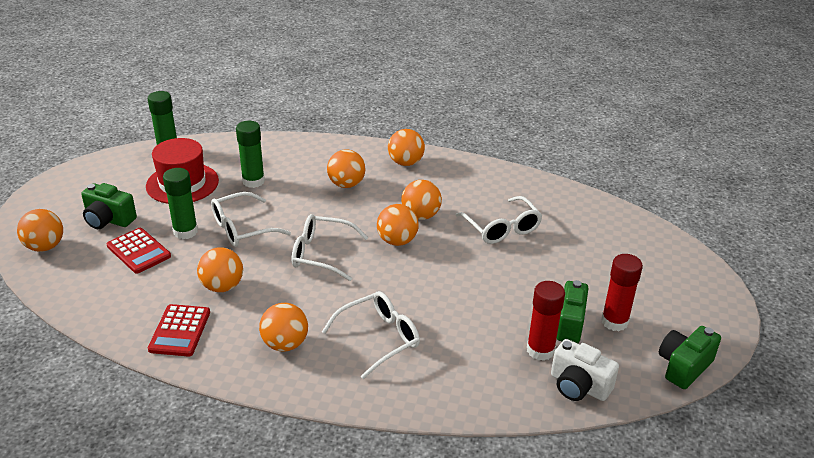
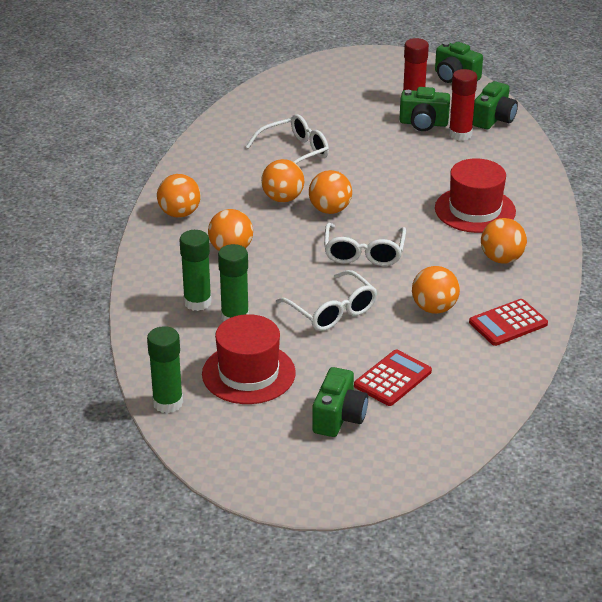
camera: 95 degrees left, 0 degrees up
(45, 246) = (404, 457): orange ball -> none
(180, 331) = (508, 323): red calculator -> red calculator turned 150 degrees clockwise
(185, 232) = (348, 351): green glue stick -> green glue stick (197, 302)
(379, 338) = (475, 210): white glasses -> red hat
(578, 386) = (493, 119): white camera -> green camera

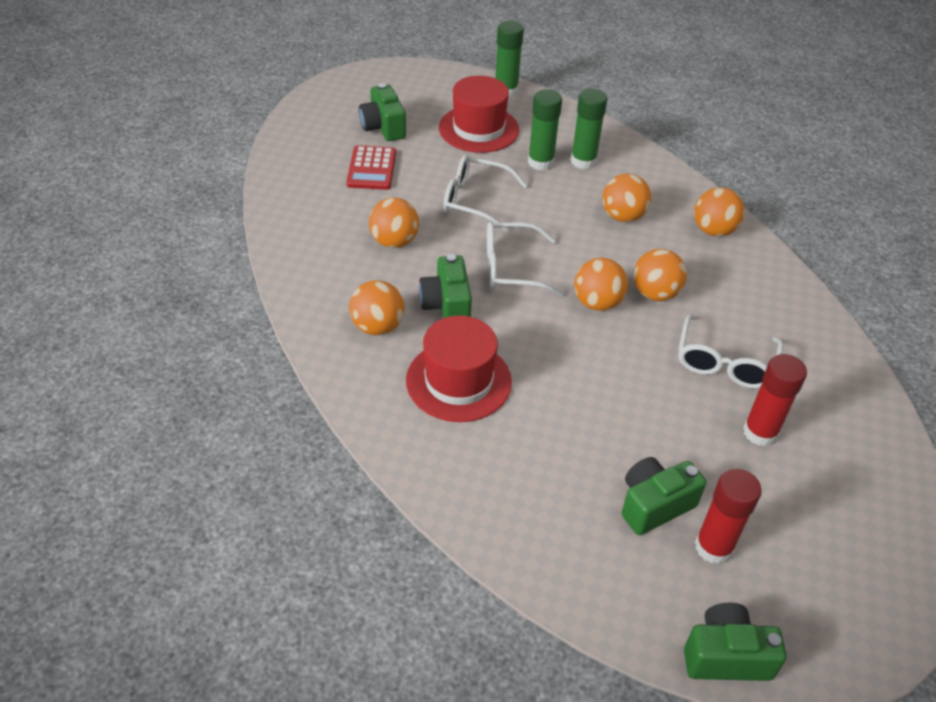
camera: 140 degrees right, 10 degrees up
(364, 253) = (511, 268): white glasses -> white glasses turned 60 degrees counterclockwise
(460, 134) = (591, 510): red glue stick -> red glue stick (760, 432)
(493, 119) = (580, 575): green camera -> green camera (447, 305)
(508, 323) = (317, 257): red calculator -> none

